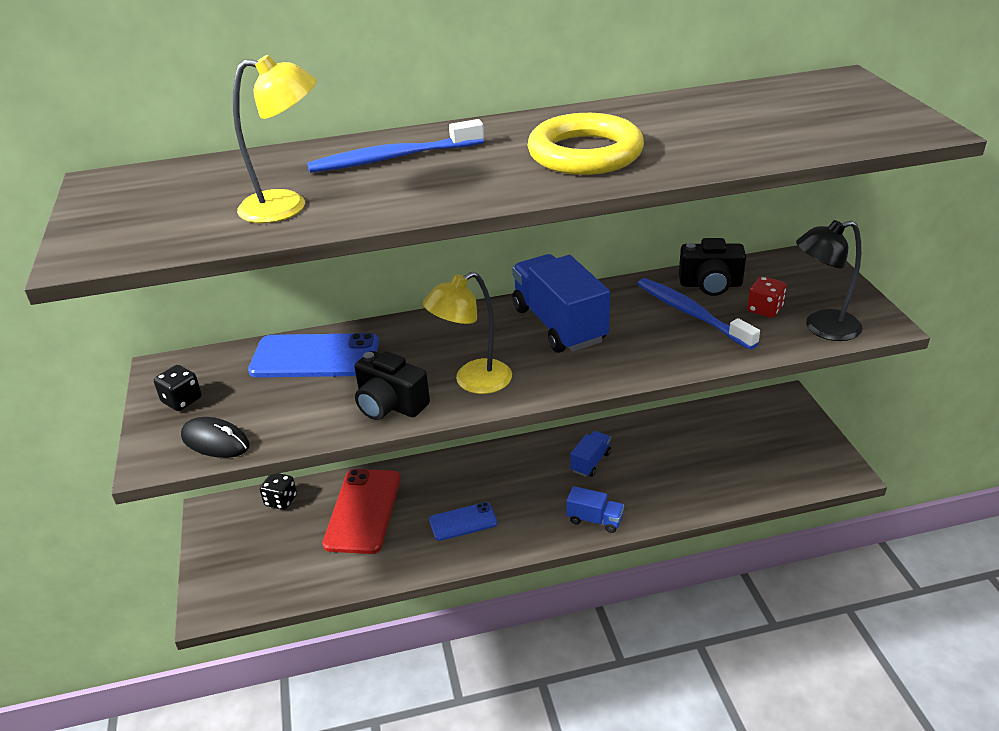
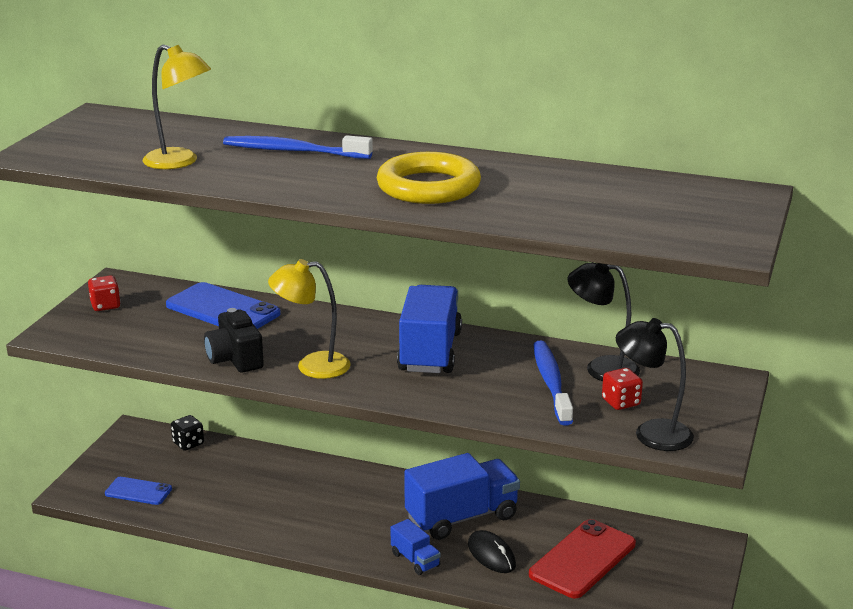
camera: 30 degrees right, 10 degrees down
(182, 400) = (105, 305): black dice -> red dice
(215, 441) = (98, 338): black mouse -> black mouse (491, 555)
(363, 511) = (240, 476): red phone -> red phone (582, 559)
(463, 522) = (307, 515): blue phone -> blue phone (138, 491)
(590, 462) = (461, 517): blue truck -> blue truck, size x2.05
(710, 285) = (601, 368): black camera -> black lamp

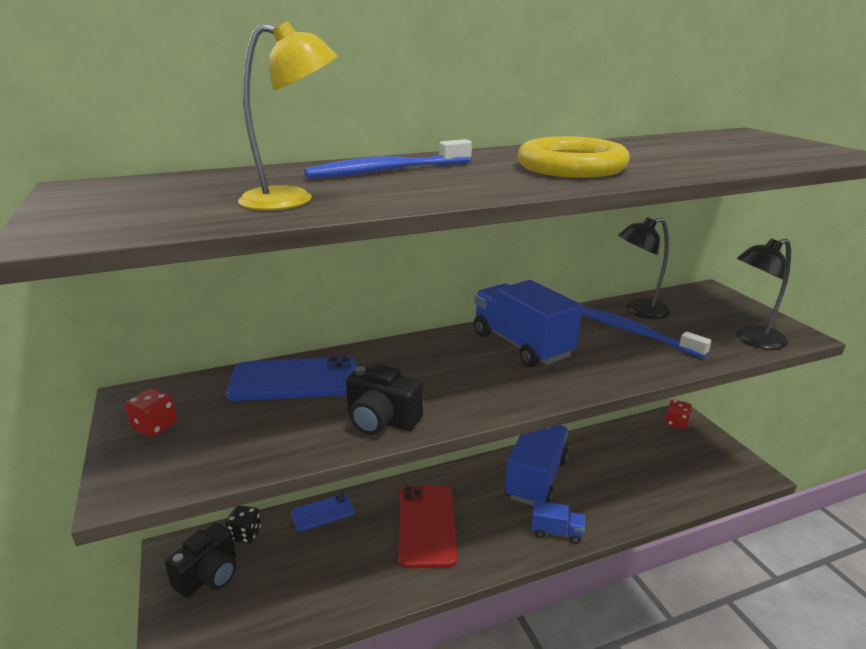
camera: 40 degrees left, 0 degrees up
(138, 457) = (209, 575): none -> black camera
(138, 491) = (250, 613): blue phone -> blue phone (322, 513)
(312, 366) = (459, 395): yellow lamp -> none
(491, 555) = (593, 496): black mouse -> none
(582, 559) = (643, 466): red phone -> red phone (426, 525)
(621, 402) = (695, 328): red dice -> red dice (676, 423)

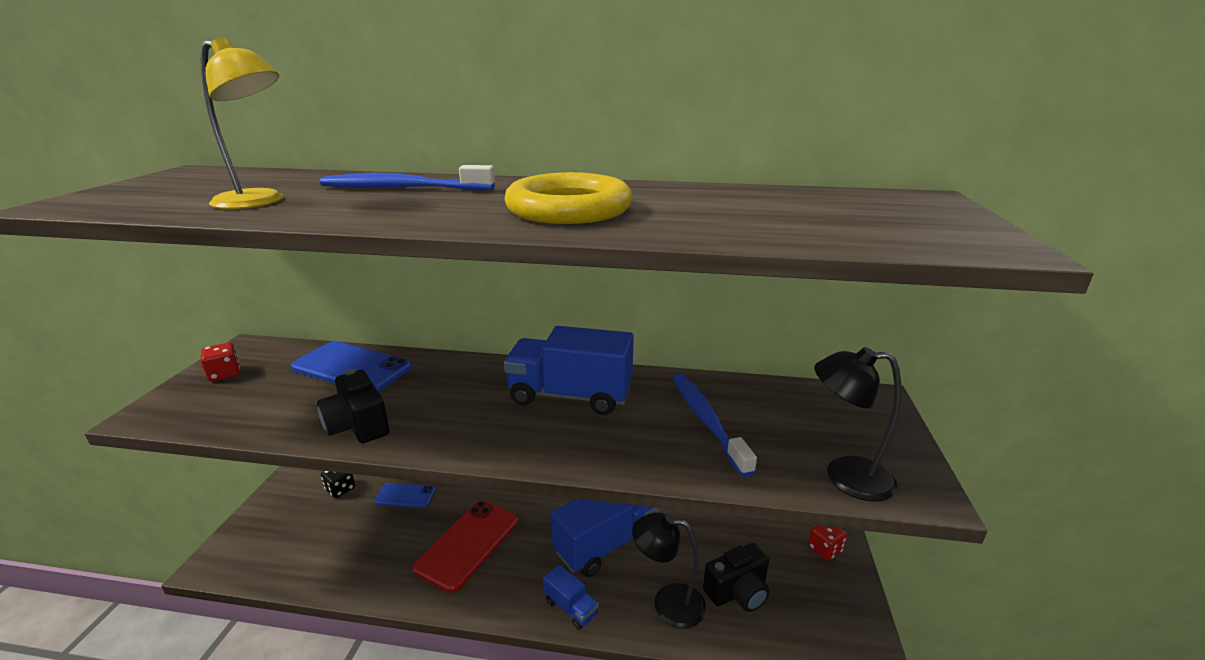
camera: 30 degrees right, 0 degrees up
(209, 575) = (289, 511): black camera -> black camera (738, 592)
(521, 345) = (570, 396): blue truck -> blue truck turned 75 degrees counterclockwise
(639, 311) = (747, 397): black lamp -> black lamp (668, 603)

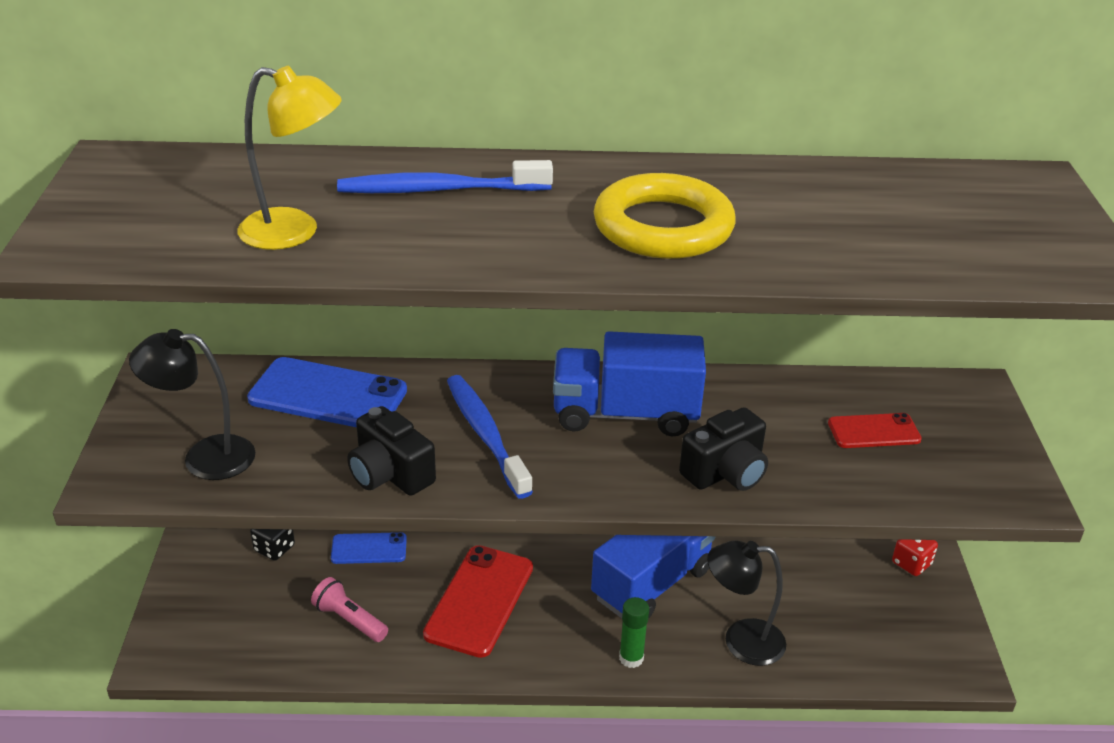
camera: 10 degrees left, 10 degrees up
(225, 374) = (164, 417): red dice -> none
(365, 549) = (349, 620): none -> pink flashlight
(571, 608) = (631, 658): blue truck -> green glue stick
(706, 421) = (792, 434): blue toothbrush -> blue toothbrush (485, 435)
(738, 592) = (818, 621): black camera -> black camera (725, 472)
(780, 424) = (874, 431): none -> red phone
(845, 477) = (949, 487): black lamp -> black lamp (204, 457)

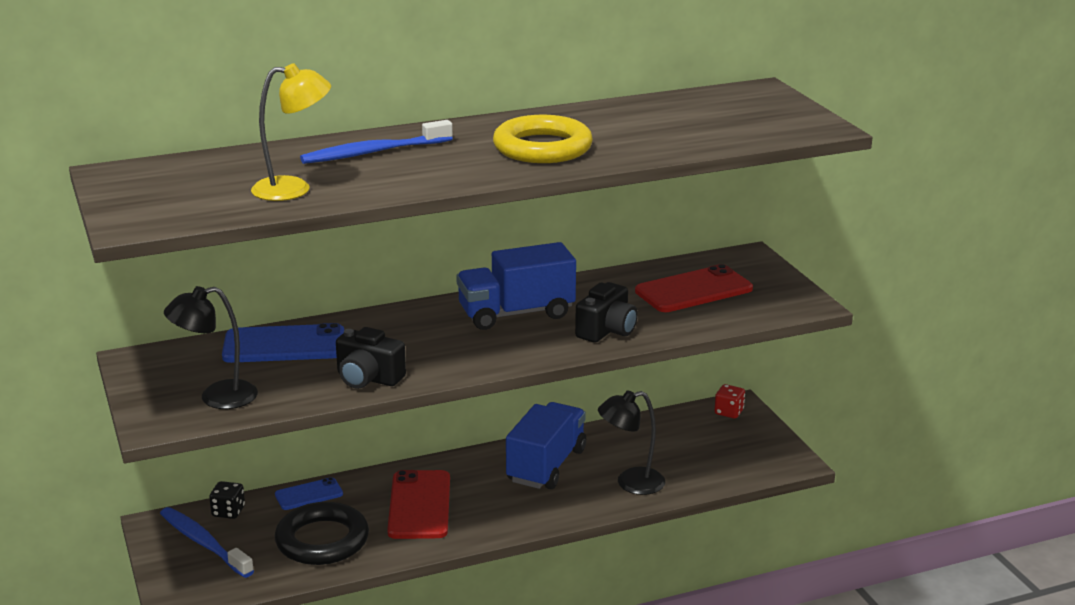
camera: 20 degrees left, 10 degrees down
(349, 620) = (322, 540): pink flashlight -> black ring
(485, 435) = (422, 344): blue toothbrush -> blue toothbrush (204, 543)
(631, 658) = (555, 511): green glue stick -> none
(874, 431) = (693, 290): red phone -> red phone, size x1.75

